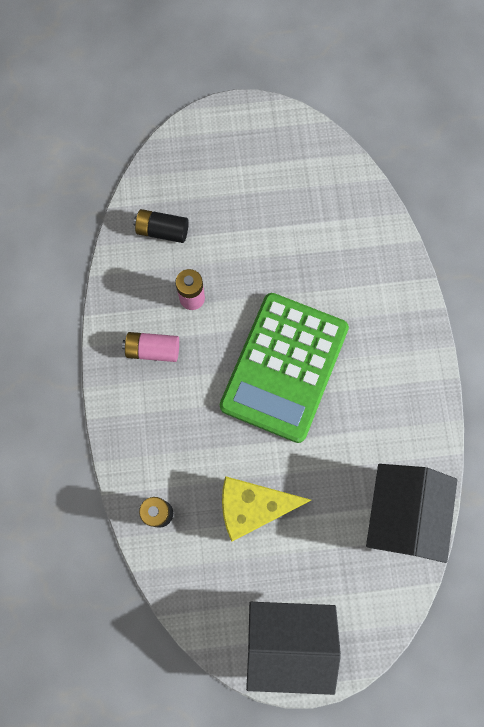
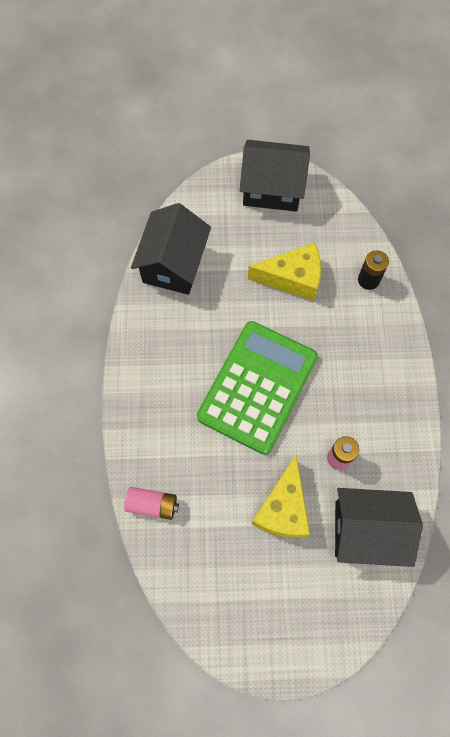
camera: 175 degrees left, 5 degrees down
(153, 350) = (375, 412): pink battery -> pink battery (152, 505)
(162, 231) = (367, 530): black battery -> black house
(247, 244) = (283, 508): none -> yellow cheese

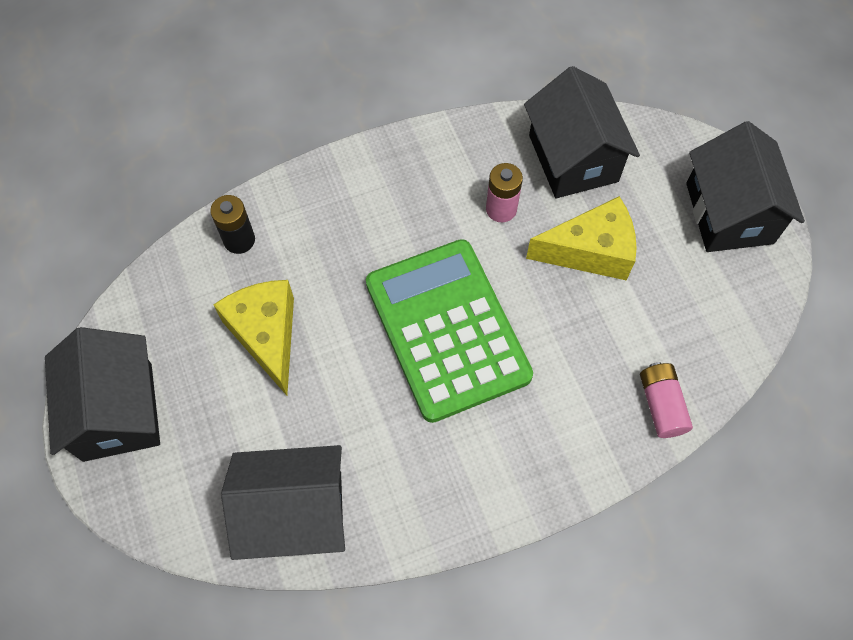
camera: 110 degrees left, 5 degrees down
(257, 387) = (447, 329): green calculator -> green calculator turned 60 degrees clockwise
(279, 633) = (729, 213): none -> black house

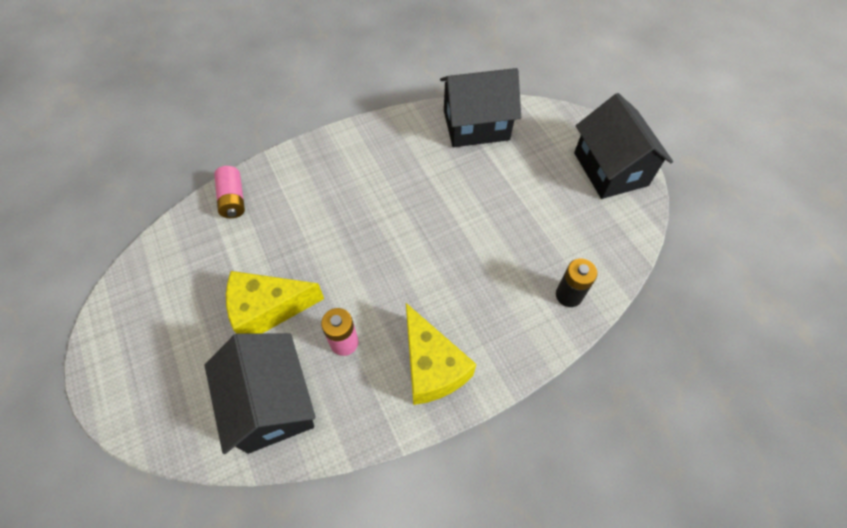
camera: 175 degrees right, 5 degrees down
(267, 335) = (523, 223): yellow cheese -> yellow cheese (431, 366)
(447, 329) = (388, 238): green calculator -> none
(729, 213) = (134, 356): black house -> none

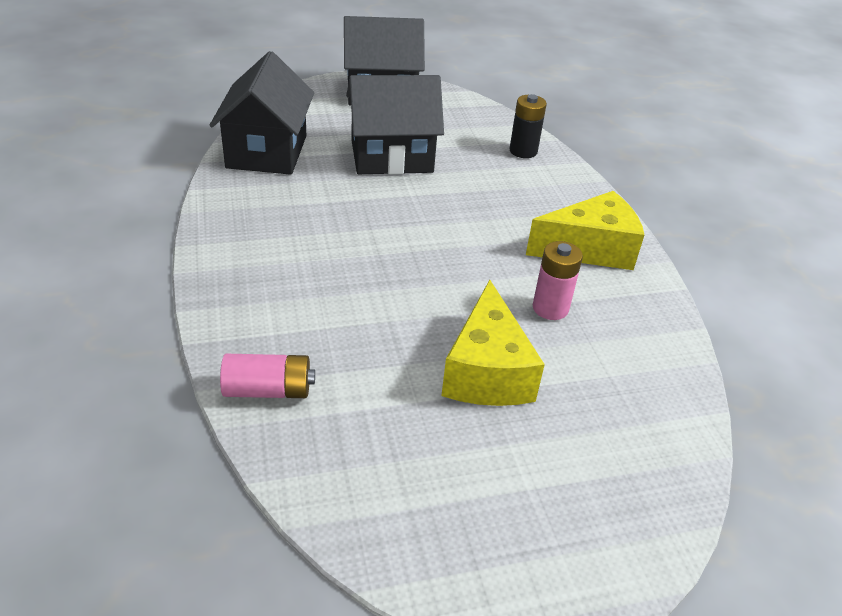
camera: 80 degrees left, 20 degrees down
(272, 403) = (626, 383): black house -> black house (391, 156)

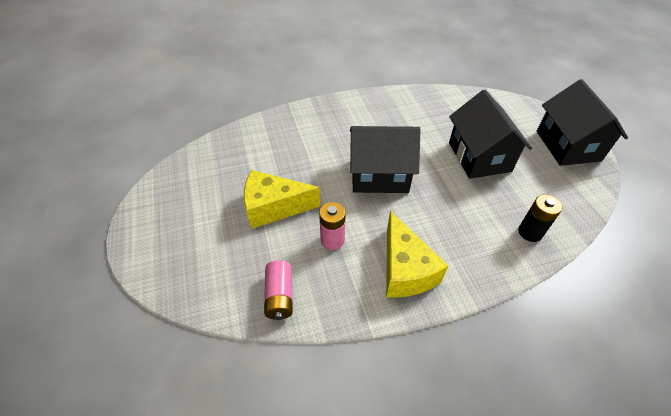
camera: 90 degrees right, 10 degrees up
(267, 152) = (455, 104): black house -> black house (379, 175)
(268, 390) = (259, 130): pink battery -> pink battery (279, 296)

